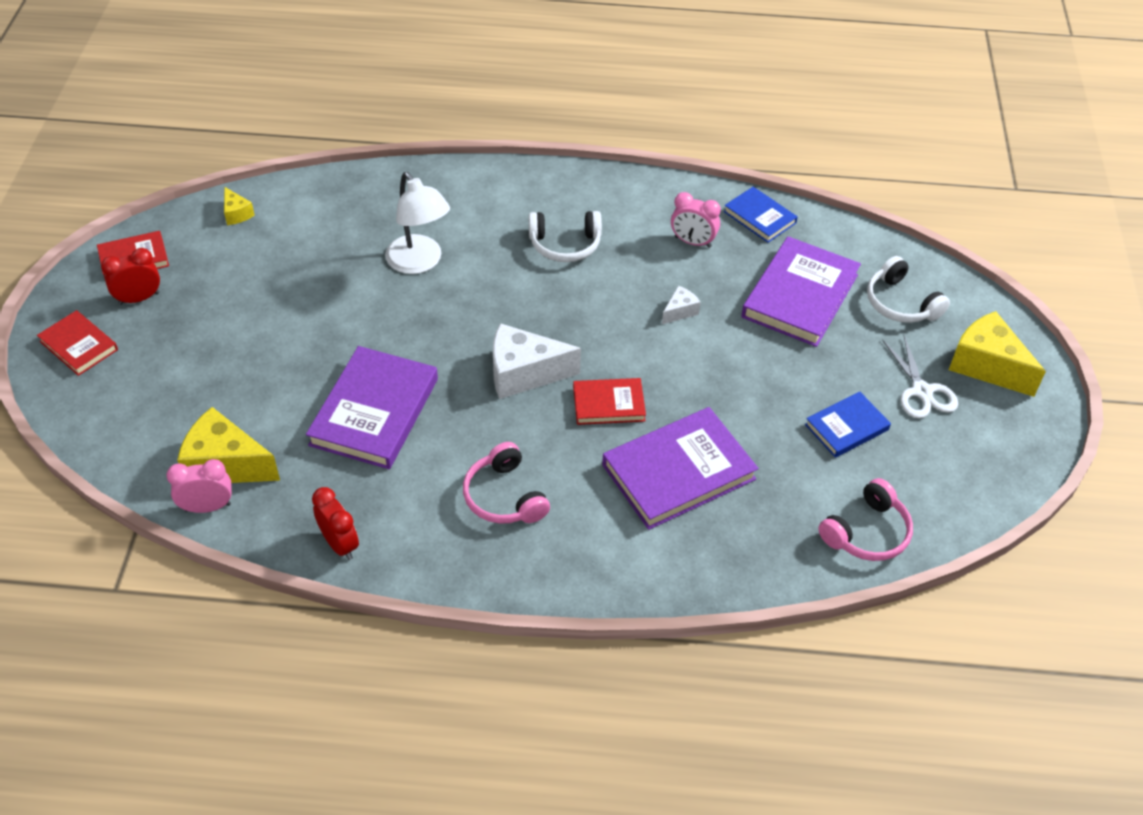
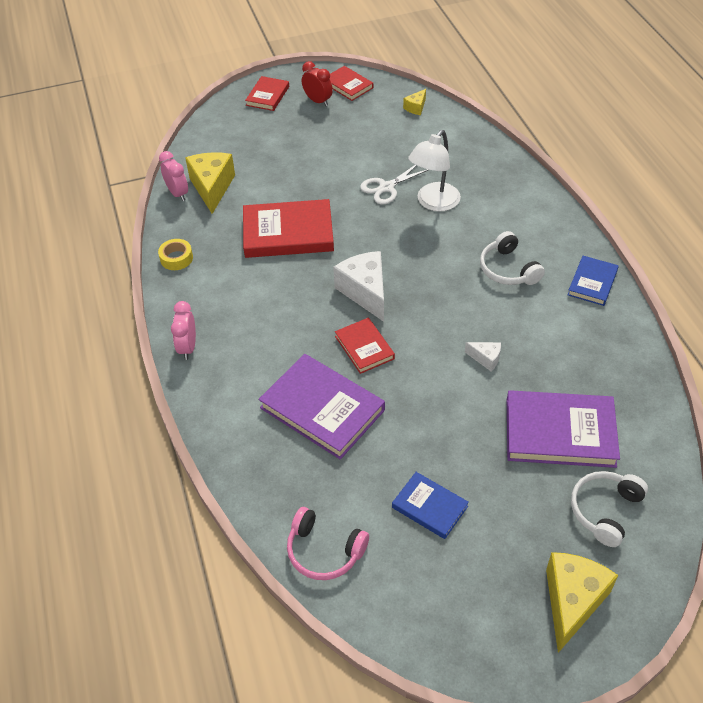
camera: 70 degrees right, 0 degrees up
(339, 544) = (176, 258): red clock -> yellow tape
(374, 411) = (288, 233): purple book -> red book
(504, 496) = (251, 321): pink headphones -> none
(692, 242) = (569, 342): pink clock -> pink clock (188, 347)
(759, 217) = (634, 377): blue book -> blue book (592, 283)
(922, 391) = (505, 554): white scissors -> white scissors (386, 187)

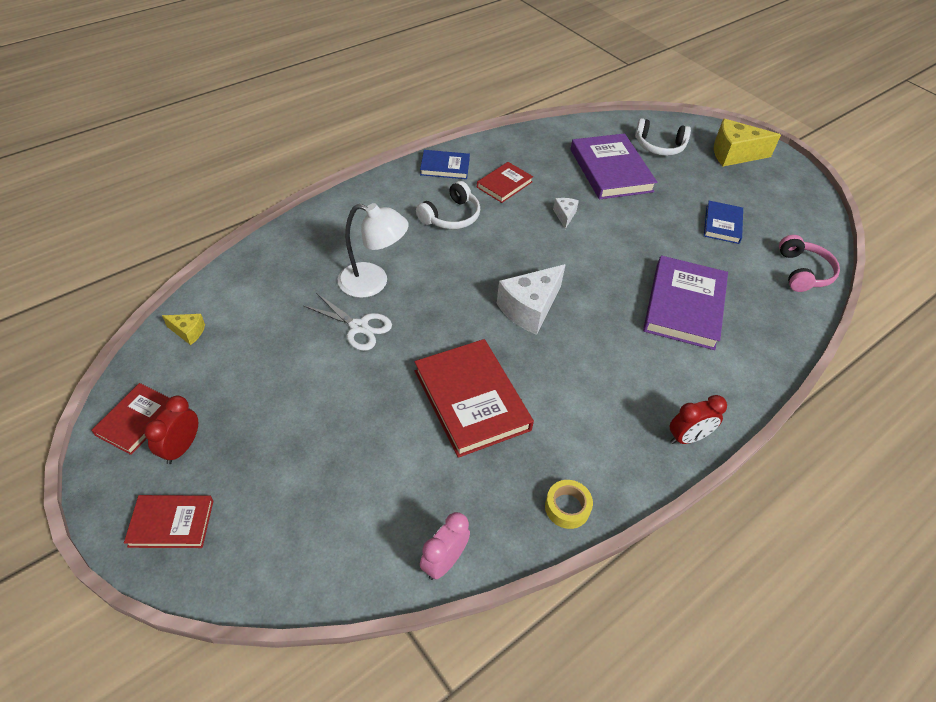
camera: 115 degrees left, 0 degrees up
(188, 347) = (687, 438): pink clock -> red clock
(212, 187) = (416, 519): yellow cheese -> none
(364, 347) = (599, 293): red book -> red book (504, 184)

